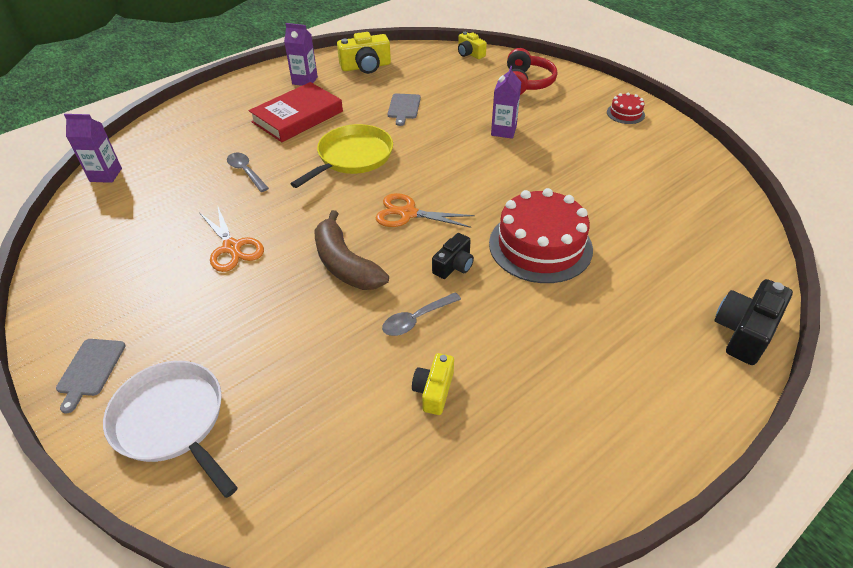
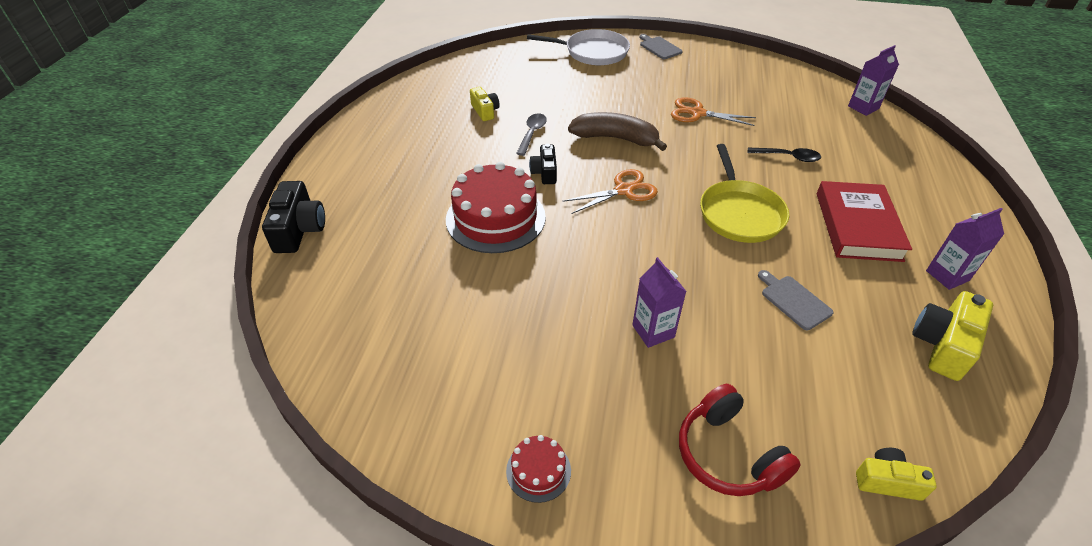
camera: 140 degrees right, 0 degrees up
(246, 172) = (788, 157): grey spoon -> black spoon

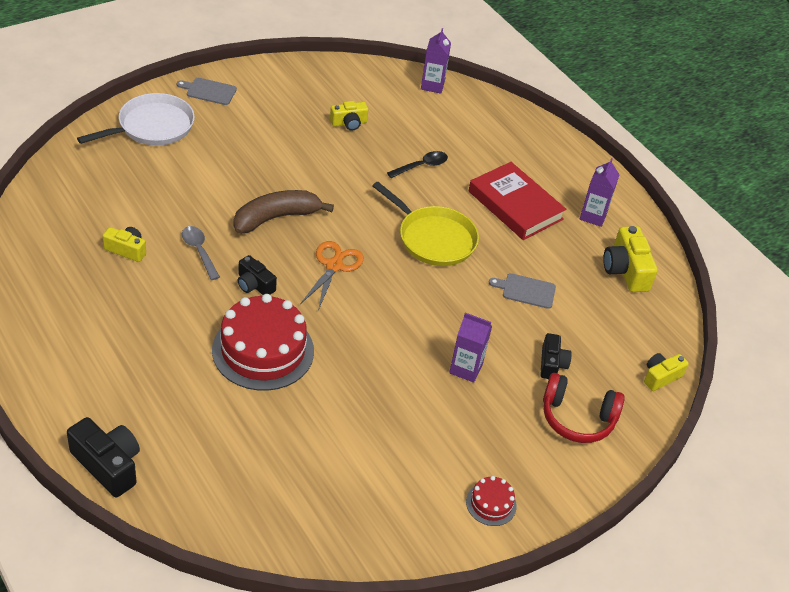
camera: 50 degrees left, 0 degrees up
(697, 113) = (315, 155): orange scissors -> none
(752, 104) = (349, 123): none -> yellow camera
(753, 382) = (551, 364): none -> black camera

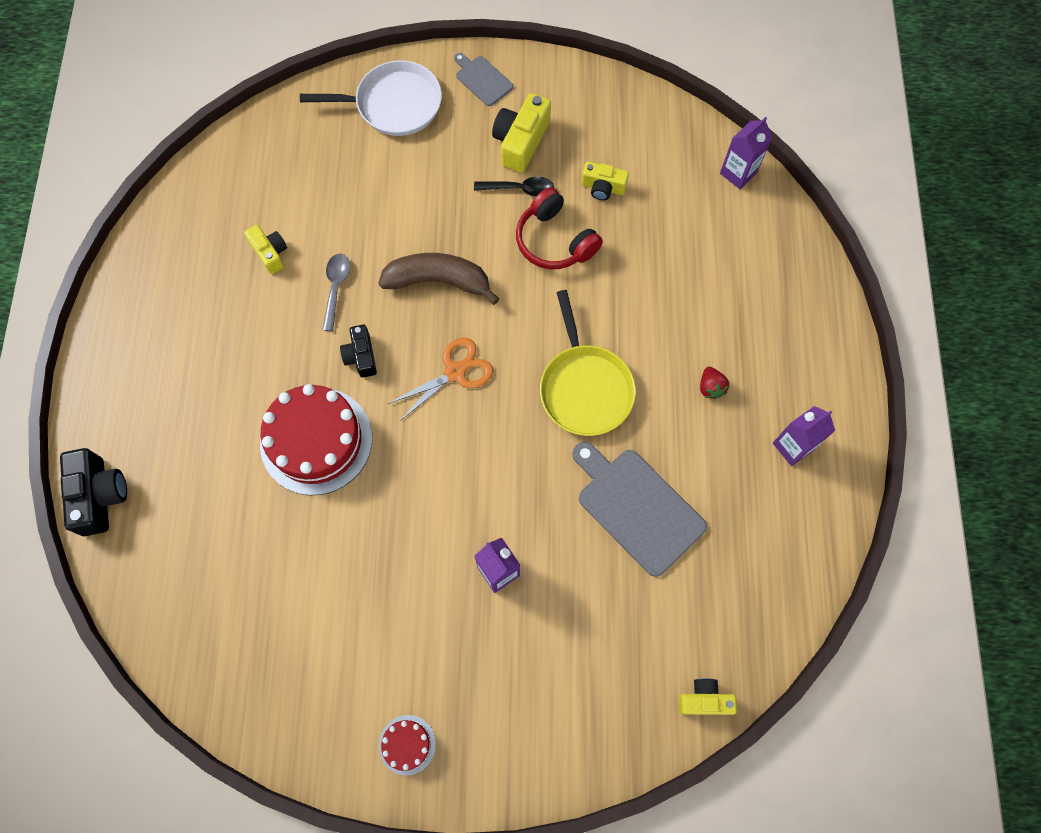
camera: 40 degrees right, 25 degrees up
(421, 166) = (642, 283): black spoon -> black spoon (519, 189)
(515, 205) = (710, 387): red book -> red strawberry
(526, 290) = (637, 507): grey cutting board -> grey cutting board, size x1.87
(551, 364) = (594, 616): black camera -> none
(577, 418) = (571, 697): red headphones -> red headphones (555, 240)
(626, 270) = (774, 540): yellow camera -> yellow camera (521, 141)

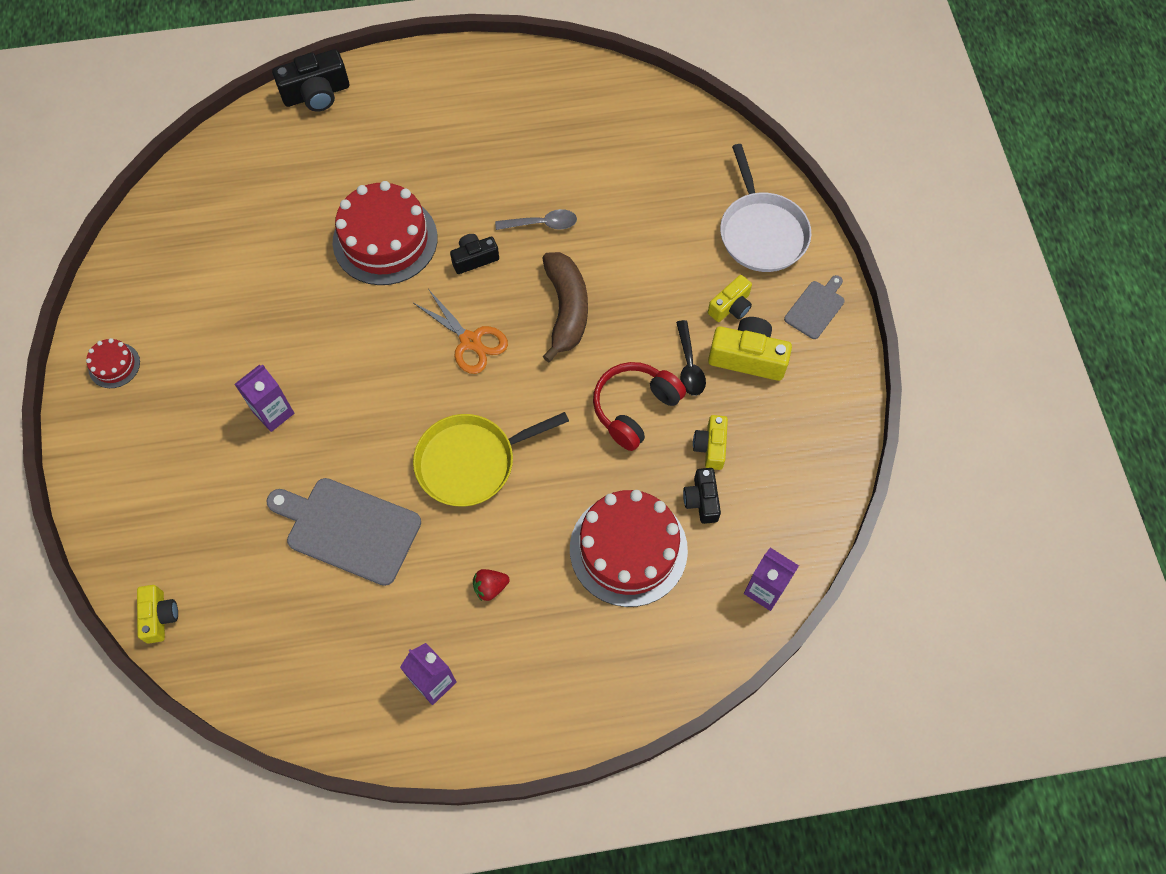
camera: 80 degrees right, 5 degrees down
(270, 253) = (568, 163): yellow camera -> yellow camera (731, 306)
(637, 507) = (348, 529): grey cutting board -> grey cutting board turned 105 degrees counterclockwise
(652, 204) = (701, 500): none -> black camera
(689, 269) = (628, 549): none -> red cake

